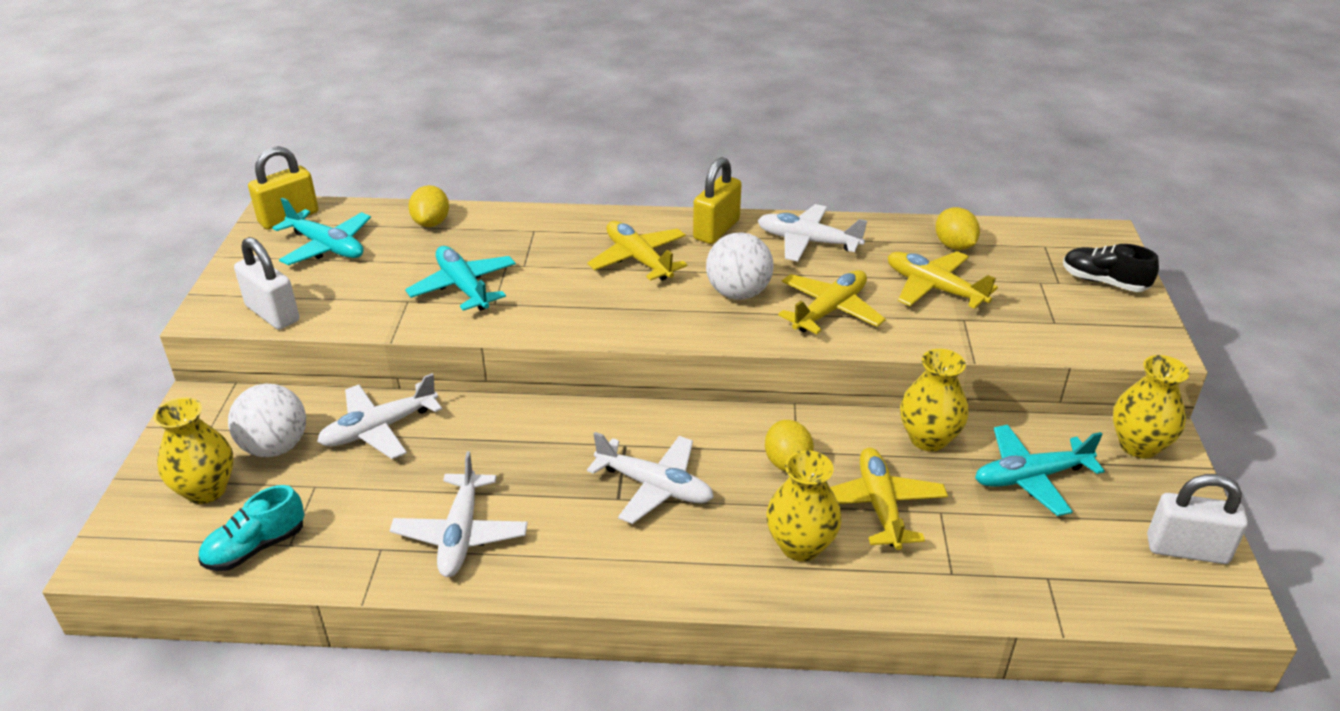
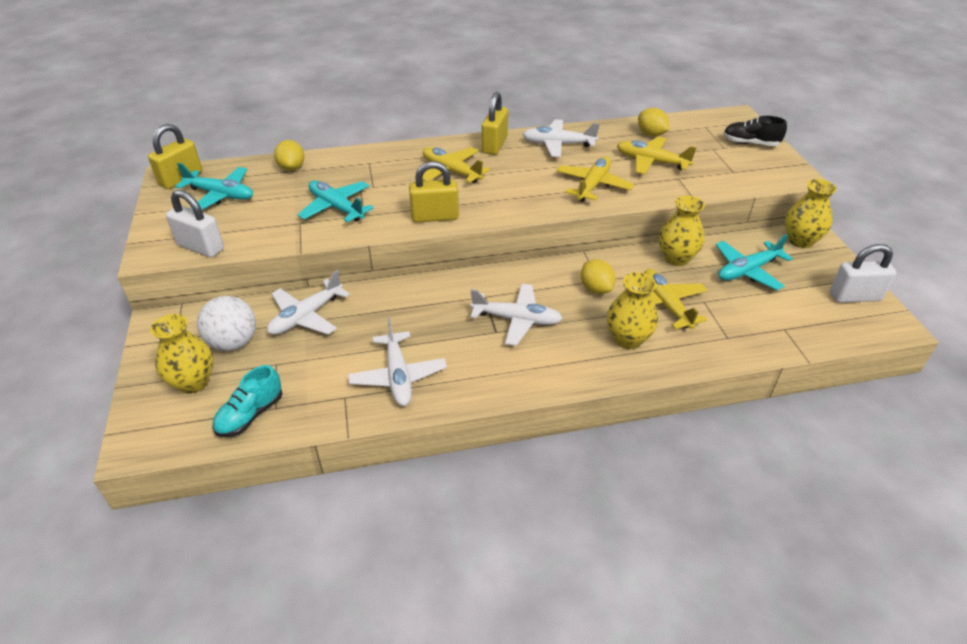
camera: 15 degrees left, 5 degrees up
(586, 321) = (435, 217): none -> yellow padlock
(738, 293) = (528, 183): white ball -> none

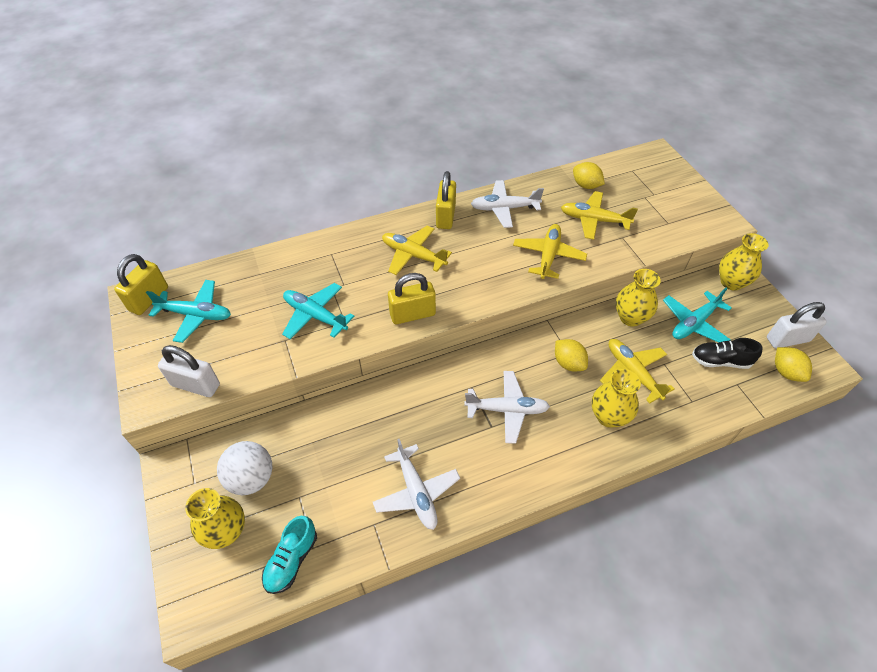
camera: 10 degrees left, 10 degrees up
(292, 168) = (257, 270): yellow lemon -> yellow lemon (786, 372)
(306, 316) = (312, 436): white plane -> none
(750, 143) = (675, 186): black shoe -> black shoe (720, 361)

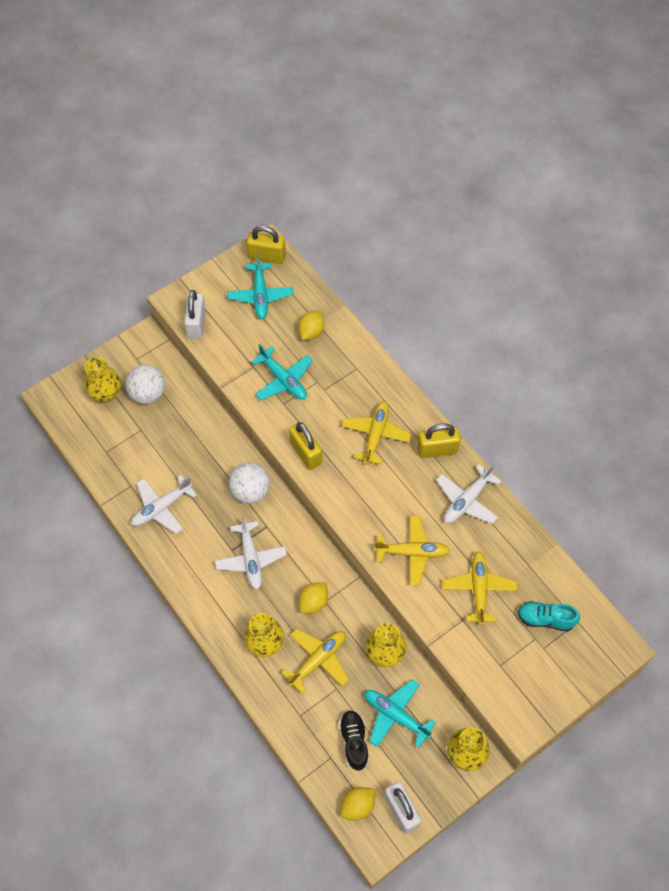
camera: 75 degrees right, 10 degrees up
(292, 560) = (94, 441): turquoise shoe -> turquoise shoe (545, 619)
(315, 316) = (283, 380): turquoise plane -> turquoise plane turned 120 degrees clockwise
(424, 393) = (250, 491): none -> white ball
(504, 208) = (467, 500): white plane -> white plane turned 120 degrees counterclockwise
(586, 185) = (532, 575): yellow lemon -> yellow lemon (311, 332)

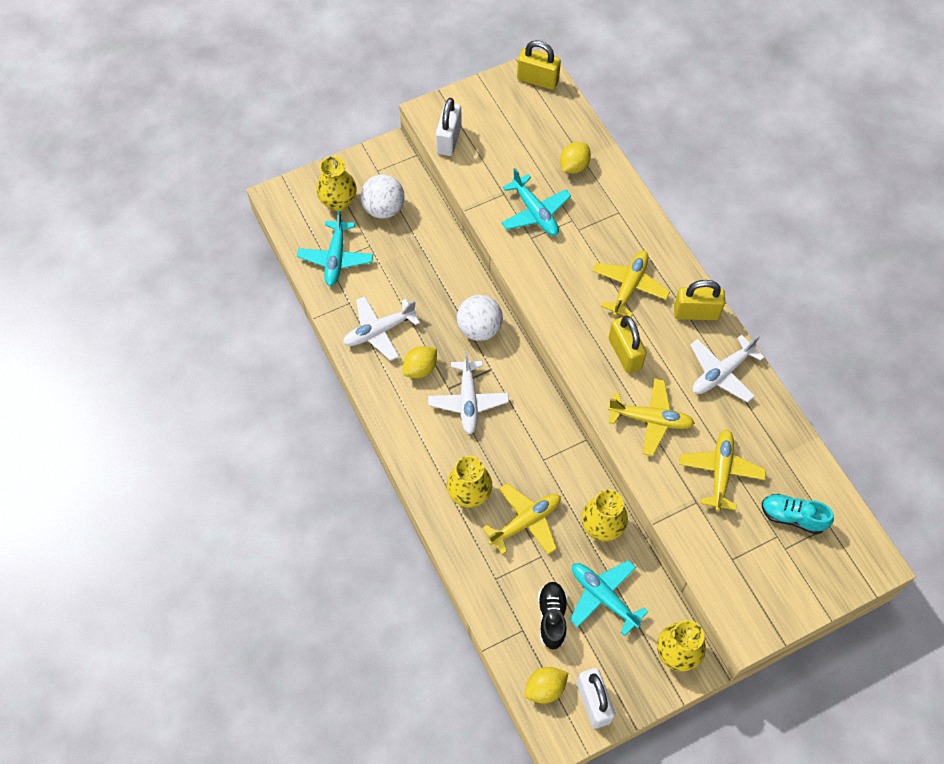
camera: 10 degrees right, 0 degrees up
(260, 295) = (524, 120): turquoise plane -> turquoise plane (336, 258)
(306, 453) = (548, 294): yellow padlock -> yellow padlock (625, 353)
(313, 602) = (530, 459): yellow lemon -> yellow lemon (420, 369)

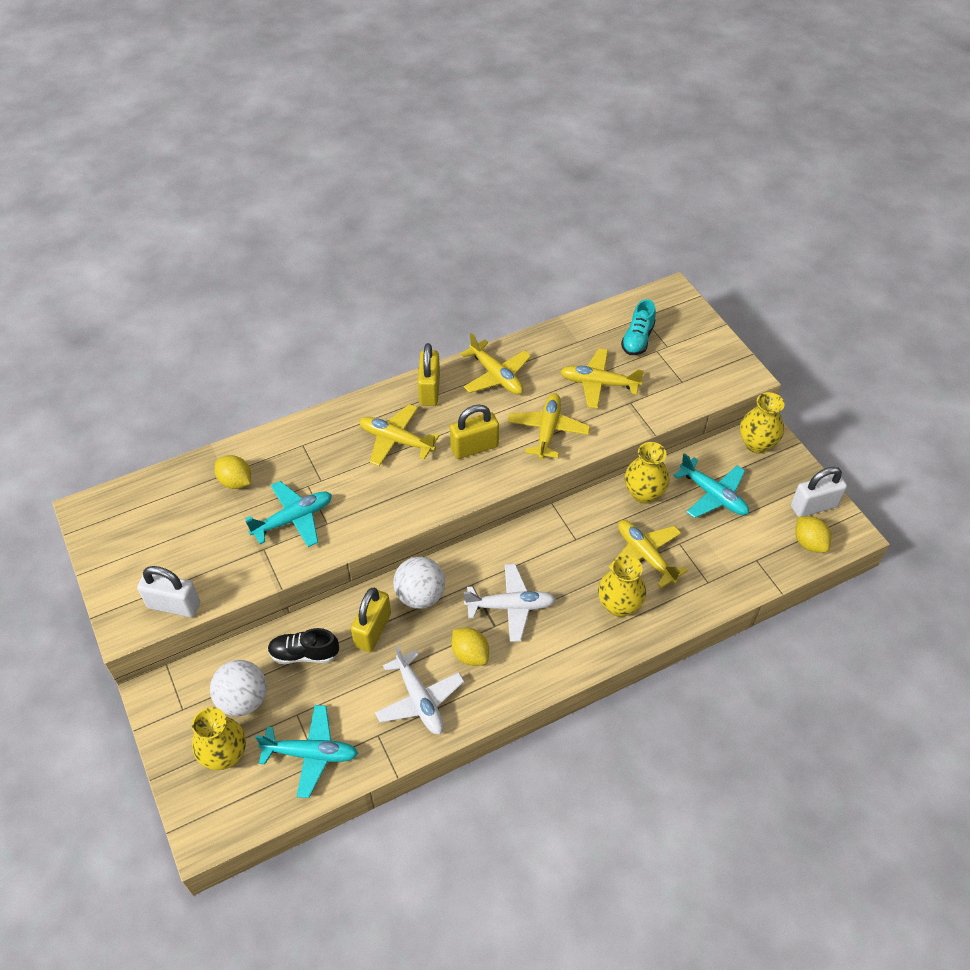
camera: 90 degrees left, 10 degrees down
(537, 80) = (103, 513): yellow padlock -> yellow padlock (373, 630)
(552, 617) = (740, 536): black shoe -> black shoe (304, 654)
(603, 597) = (713, 495): turquoise plane -> turquoise plane turned 90 degrees counterclockwise
(721, 373) = (496, 376): white plane -> yellow plane

